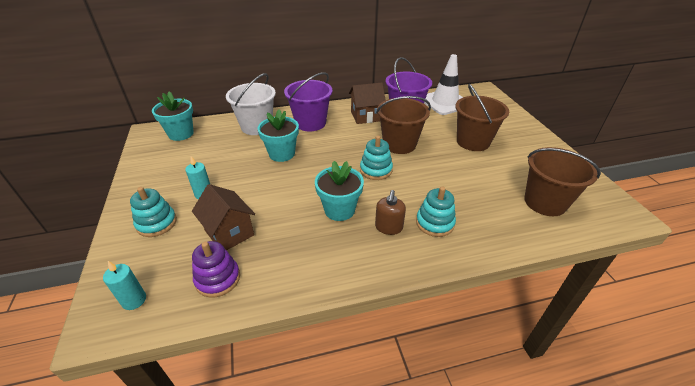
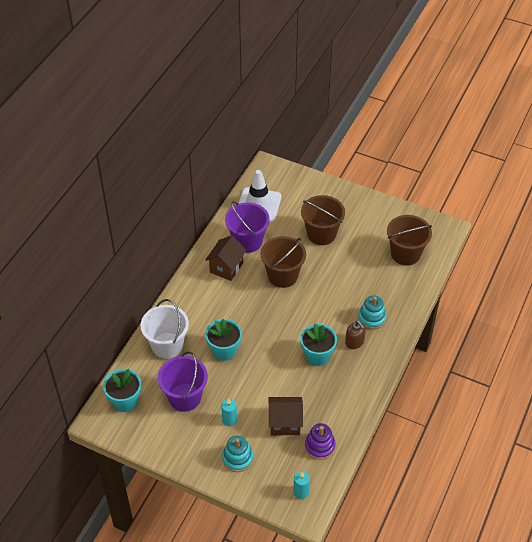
camera: 50 degrees left, 10 degrees up
(310, 123) = (199, 308): purple bucket -> purple bucket (184, 397)
(376, 170) = (297, 310): turquoise stacking toy -> none

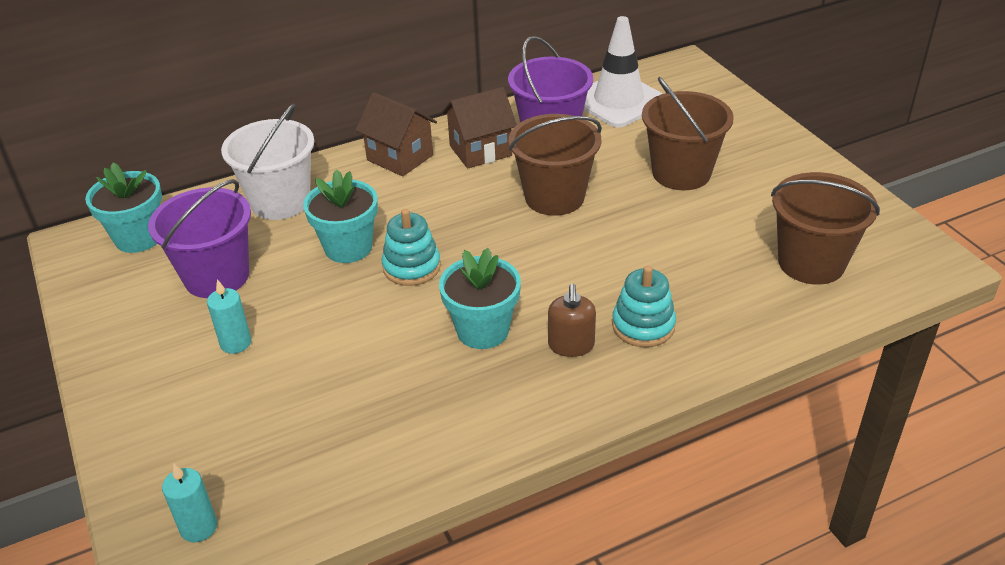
camera: 40 degrees right, 10 degrees down
(237, 458) = (175, 405): turquoise stacking toy -> turquoise stacking toy (411, 267)
(285, 423) = (309, 399): brown house -> brown house (400, 157)
(319, 446) = (321, 472): purple stacking toy -> none

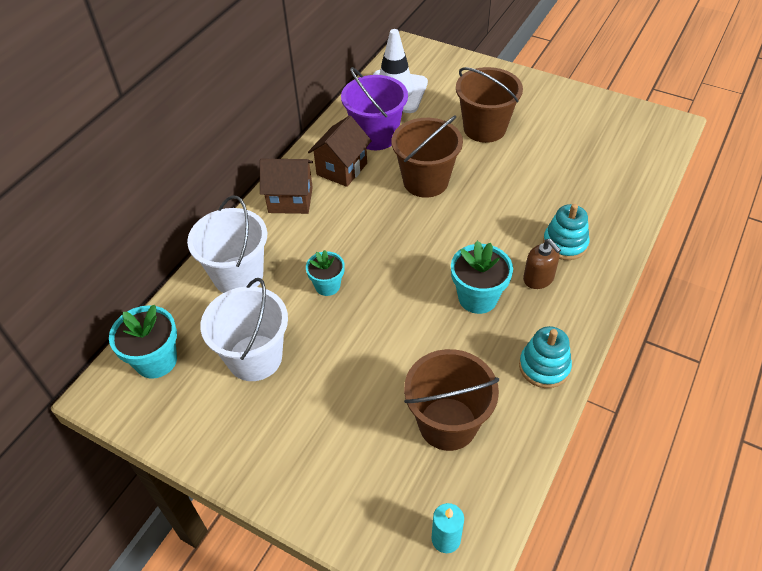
camera: 35 degrees left, 10 degrees up
(216, 276) = (255, 358): purple bucket -> white bucket
(235, 343) = (325, 398): turquoise candle -> none
(348, 247) = (327, 286): turquoise flower pot -> turquoise flower pot, size x0.65
(411, 267) = (386, 277): turquoise stacking toy -> turquoise stacking toy (544, 367)
(811, 263) = (612, 156): brown bucket -> brown bucket (447, 423)

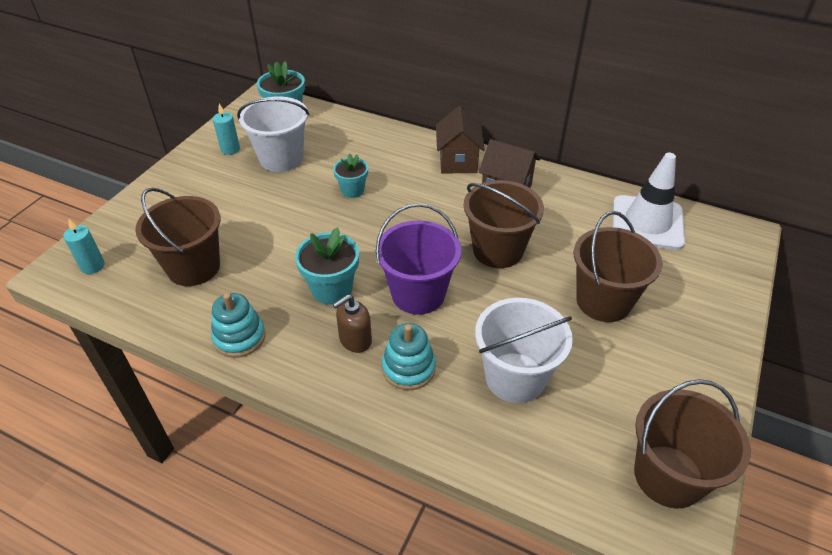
camera: 85 degrees right, 5 degrees down
(223, 418) = (230, 149): none -> turquoise candle
(238, 276) = (366, 142): white bucket -> white bucket (515, 377)
(376, 136) = (564, 211): purple bucket -> purple bucket (418, 294)
(632, 123) = (668, 476): none -> brown bucket

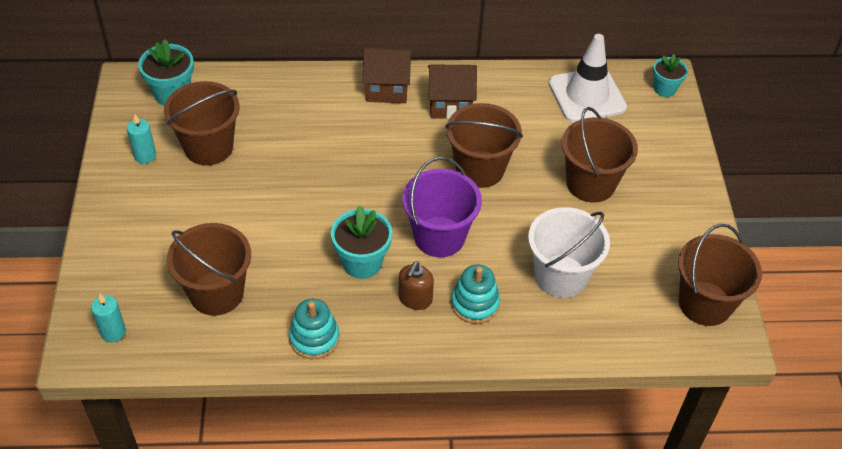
camera: 30 degrees left, 5 degrees up
(281, 158) = (208, 147): white bucket -> brown bucket
(352, 190) = (308, 157): turquoise flower pot -> turquoise flower pot (664, 89)
(458, 161) = (387, 89): brown house -> brown house turned 60 degrees counterclockwise

